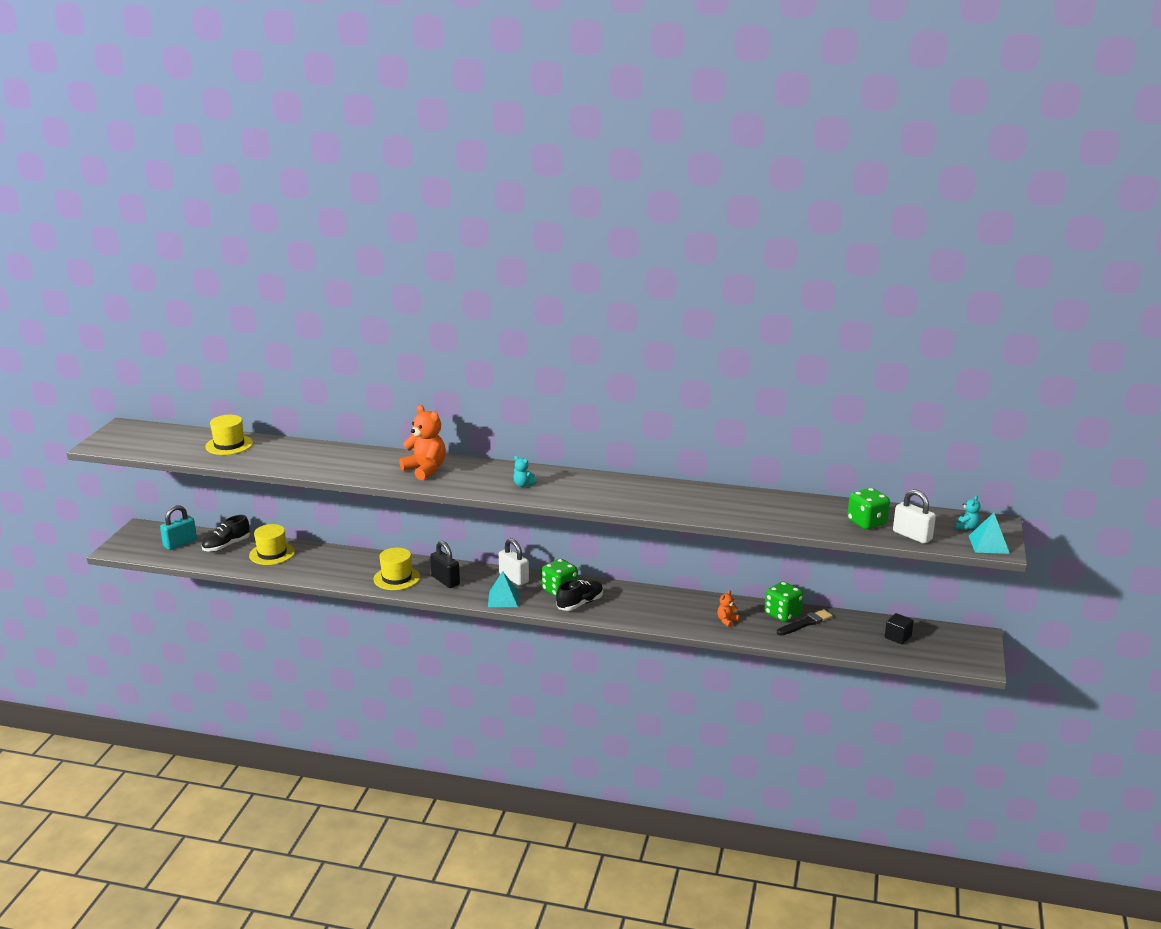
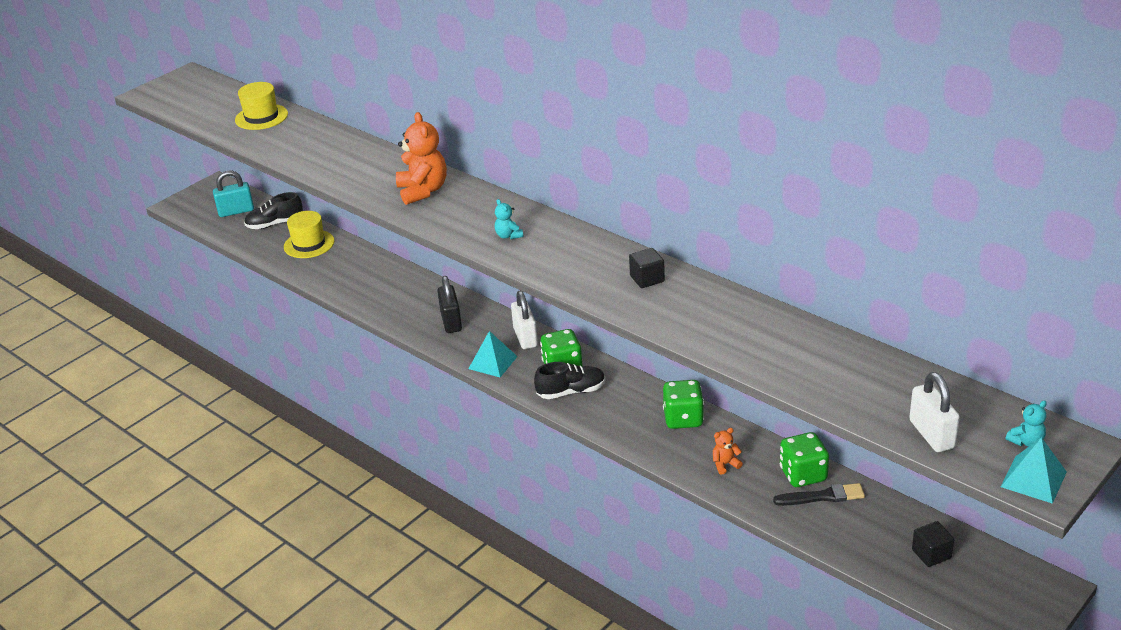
camera: 30 degrees right, 10 degrees up
(396, 578) = (404, 306): yellow hat -> none
(650, 491) = (647, 279): none -> black cube
(866, 523) = (885, 396): green dice -> green dice (683, 419)

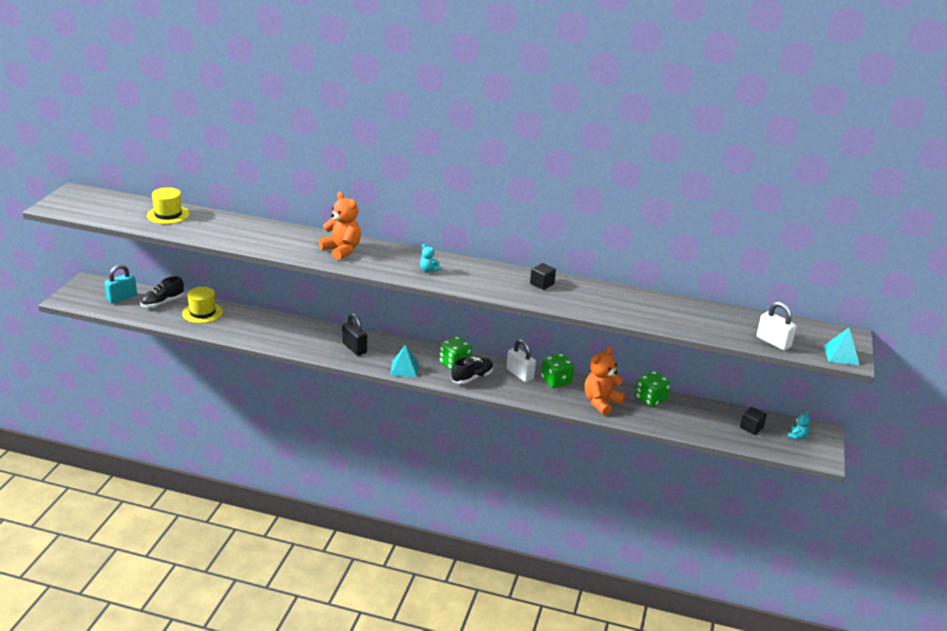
camera: 30 degrees left, 5 degrees down
(525, 337) = (415, 350): white padlock -> white padlock (520, 374)
(725, 464) = (601, 402): orange teddy bear -> orange teddy bear, size x2.08
(822, 496) = (670, 409): black brush -> none
(1026, 441) = (822, 337): turquoise teddy bear -> turquoise teddy bear (797, 437)

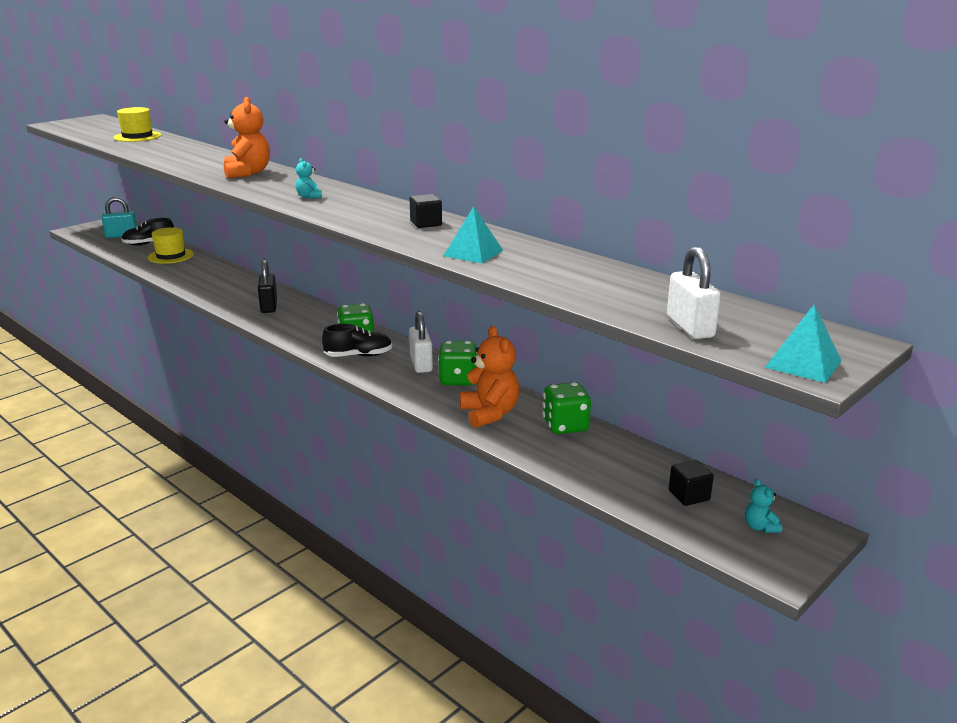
camera: 30 degrees right, 5 degrees down
(404, 369) = (294, 333): turquoise pyramid -> turquoise pyramid (473, 253)
(601, 402) = (489, 414): orange teddy bear -> orange teddy bear turned 90 degrees clockwise
(797, 437) = (760, 527): turquoise teddy bear -> turquoise teddy bear turned 105 degrees clockwise

